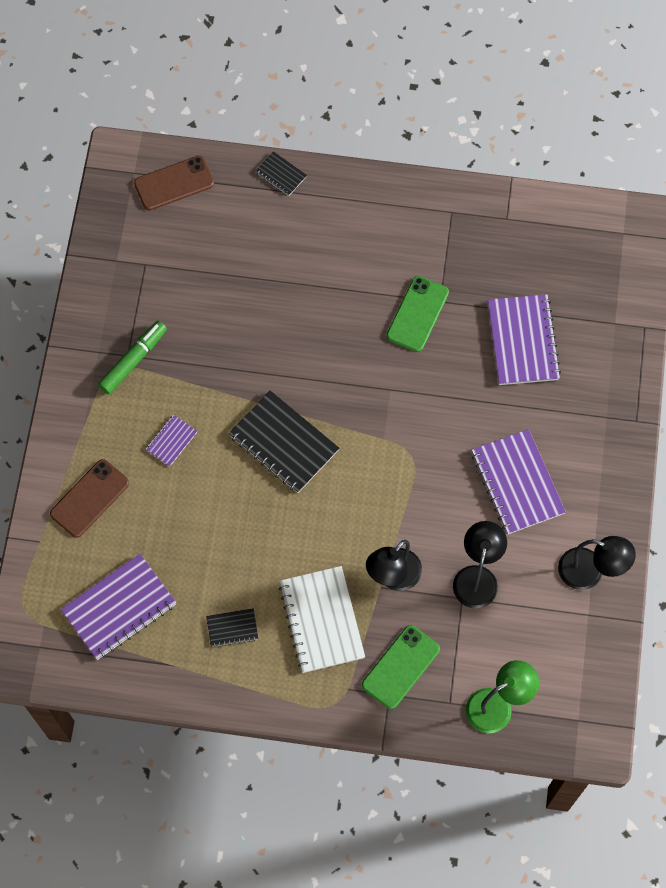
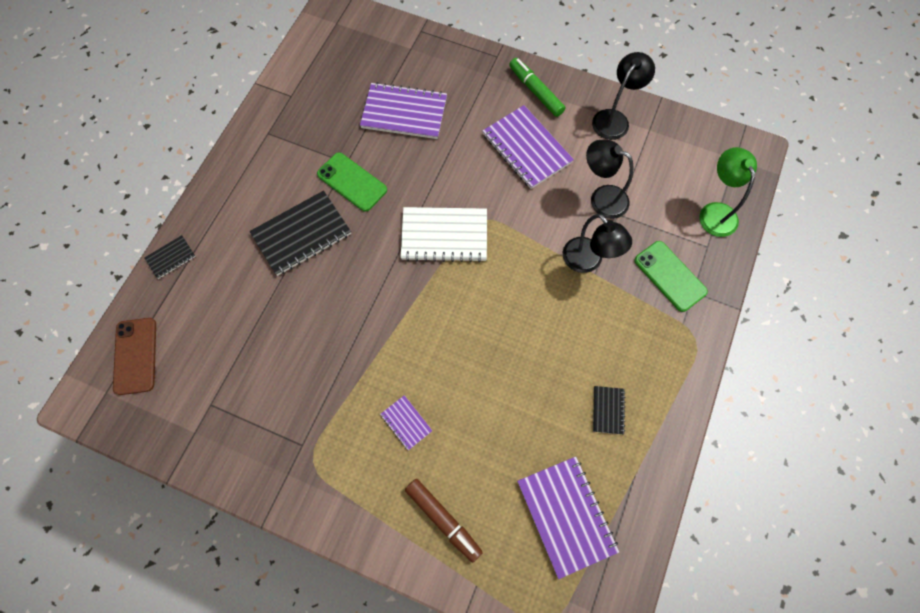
camera: 75 degrees left, 0 degrees up
(89, 498) = (443, 520): brown phone -> brown marker
(133, 360) = (309, 440): green marker -> green marker (535, 91)
(284, 443) = (438, 320): black notebook -> black notebook (301, 234)
(322, 620) = (615, 329): white notebook -> white notebook (444, 235)
(517, 483) = (526, 148): purple notebook -> purple notebook turned 60 degrees clockwise

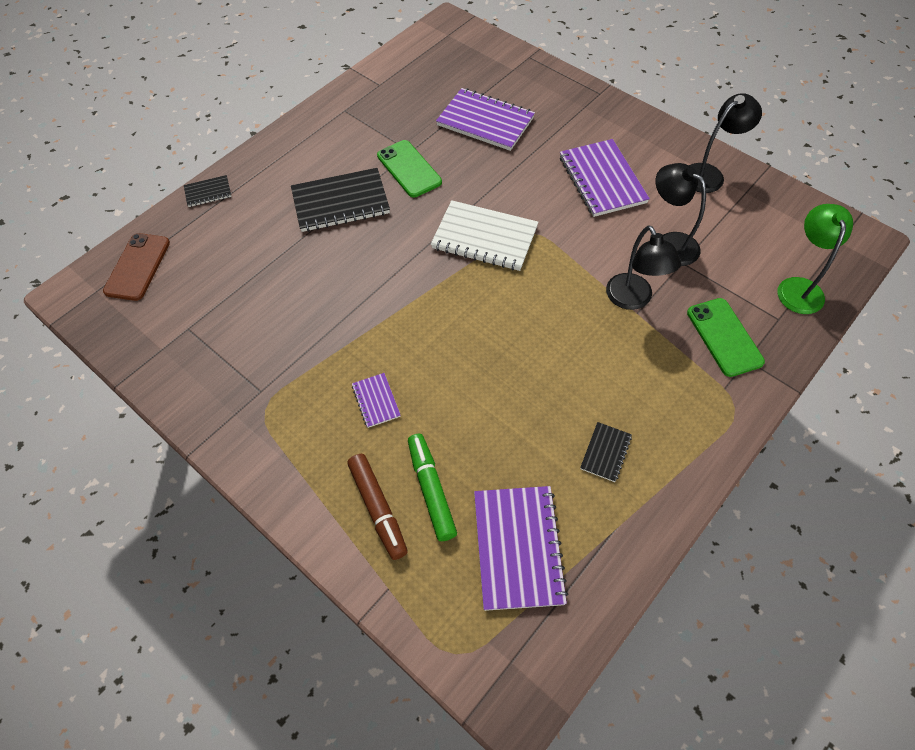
camera: 20 degrees right, 10 degrees down
(535, 91) = (630, 131): green marker -> green marker (431, 489)

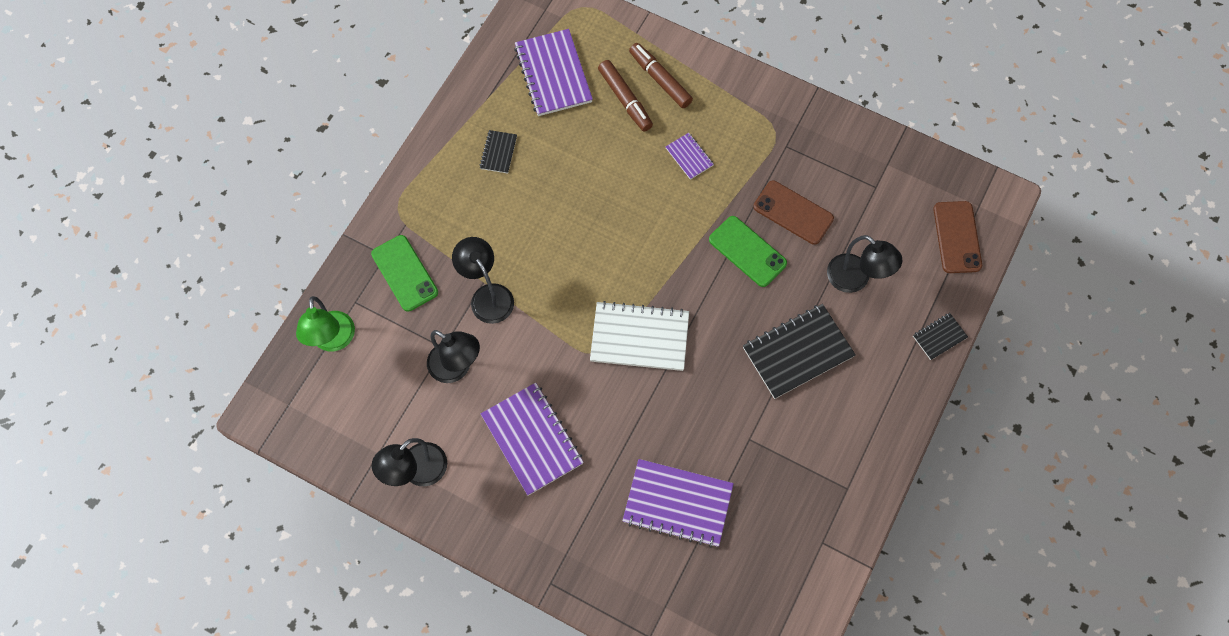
camera: 165 degrees right, 10 degrees up
(257, 249) = (855, 279): none -> black lamp
(287, 319) = (793, 213): none -> brown phone
(409, 169) = (742, 412): green phone -> green phone (747, 251)
(431, 489) = (625, 99): green marker -> brown marker

